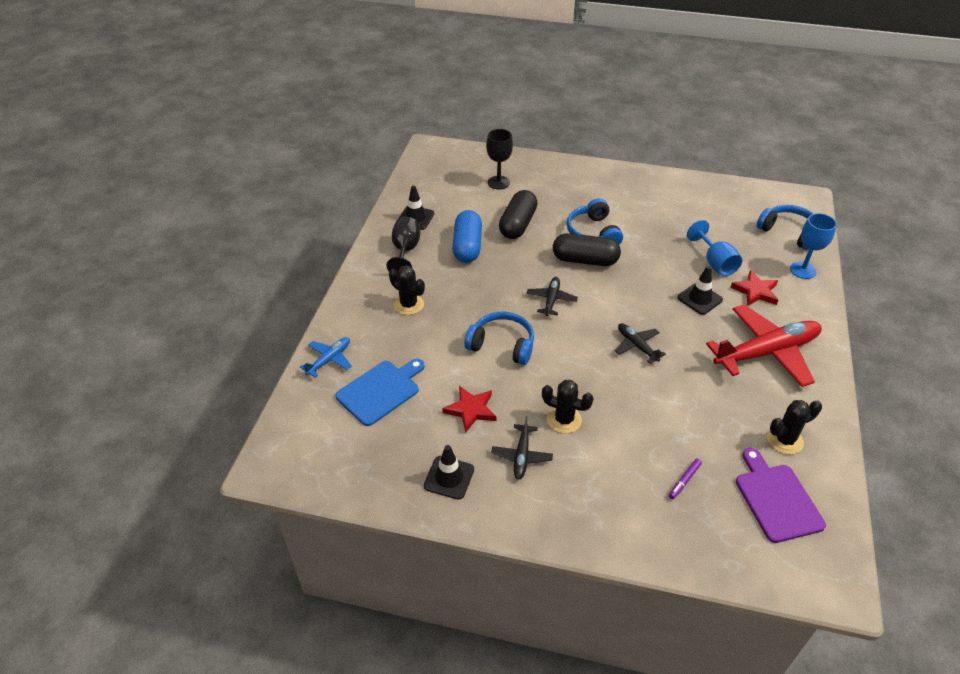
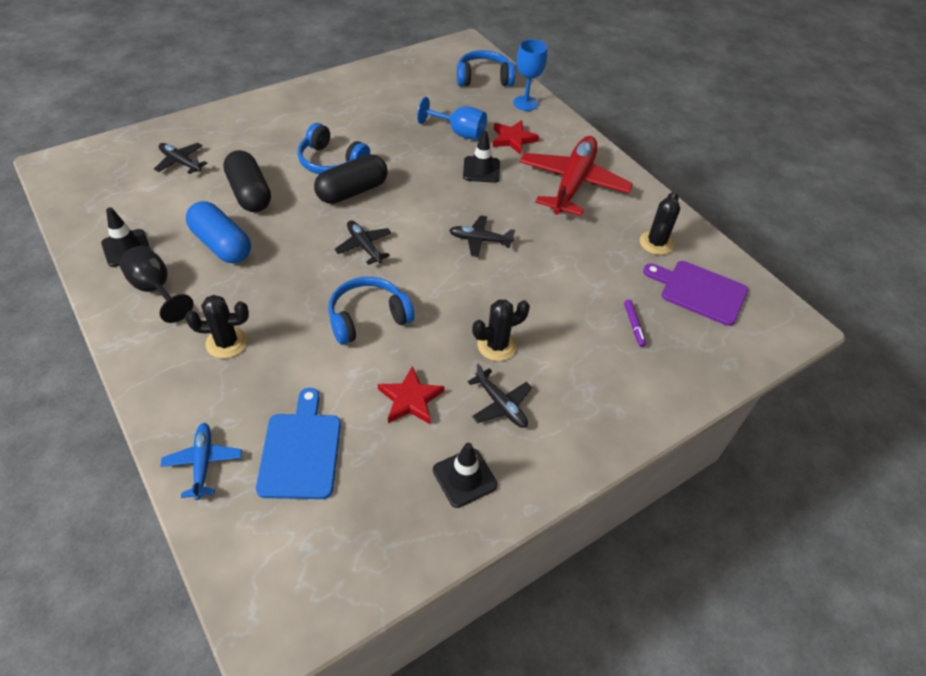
camera: 50 degrees left, 5 degrees up
(498, 182) = (180, 162): black goblet -> black plane

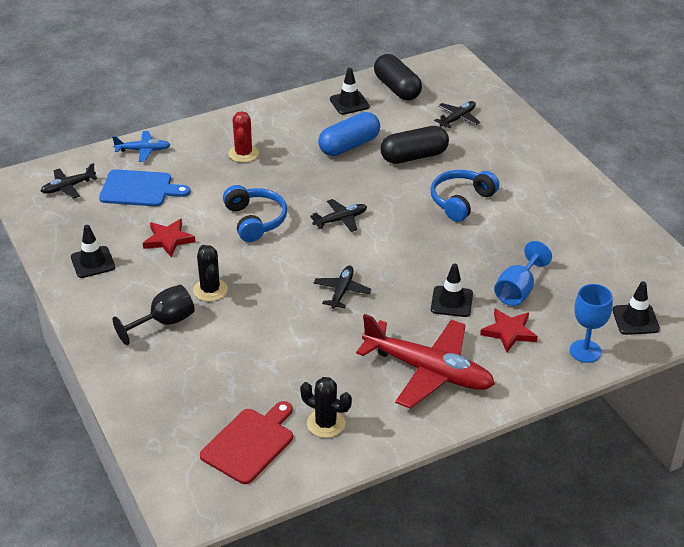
camera: 100 degrees right, 10 degrees down
(156, 290) = (302, 120): black goblet -> black goblet (164, 323)
(226, 342) = (243, 154): black cactus -> red cactus
(352, 191) = (416, 214): black capsule -> black capsule (397, 88)
(483, 78) = (635, 319): blue headphones -> black traffic cone
(500, 404) = (150, 286): black plane -> black plane (68, 187)
(634, 325) = (214, 382): purple marker -> none
(699, 291) = (250, 443): purple cutting board -> red cutting board

